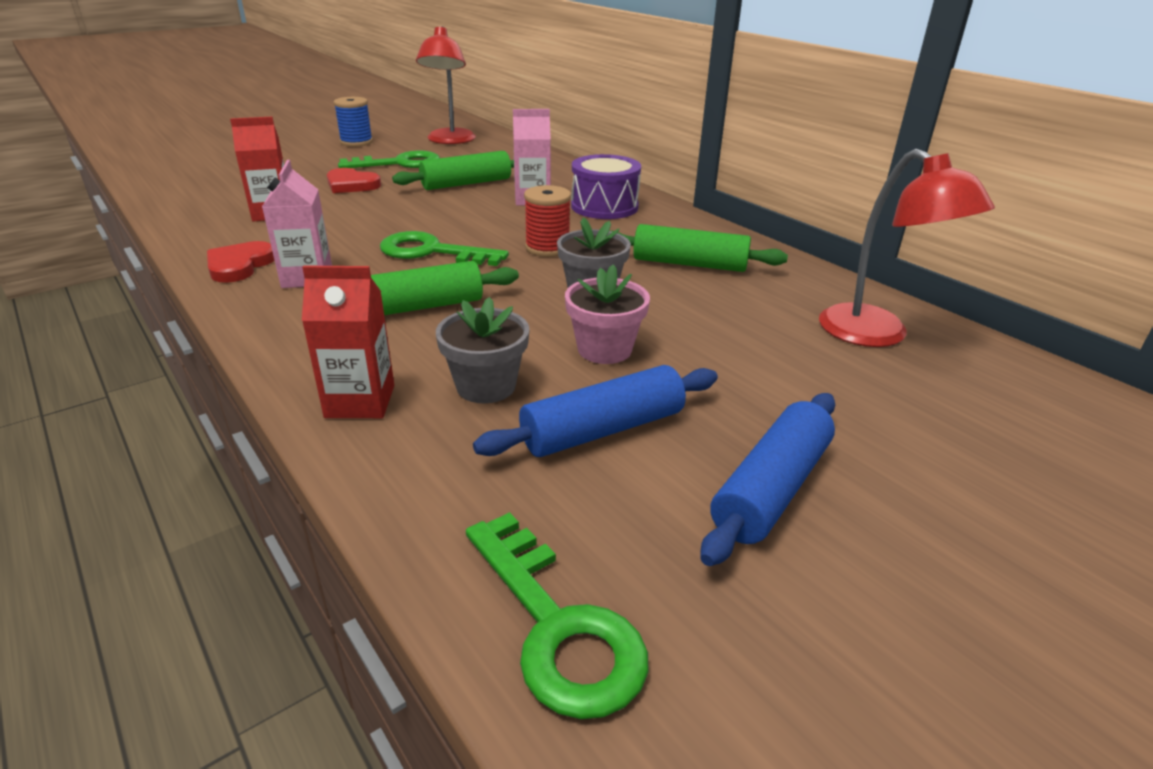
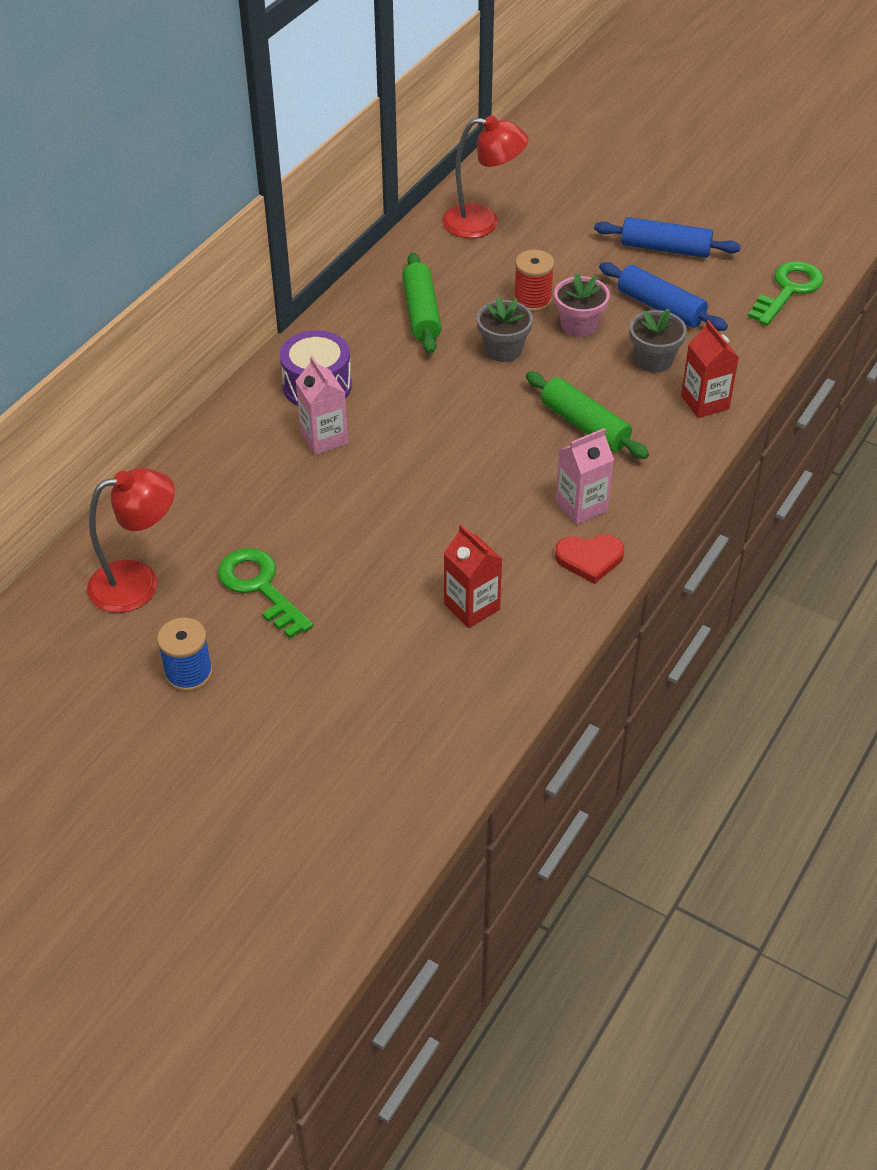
camera: 110 degrees left, 15 degrees up
(351, 185) = (356, 591): red heart -> none
(432, 252) = (488, 456): green key -> none
(466, 183) = (302, 502): green rolling pin -> none
(547, 248) = (438, 393): red spool -> red spool (532, 300)
(877, 335) = (482, 223): red lamp -> red lamp turned 60 degrees clockwise

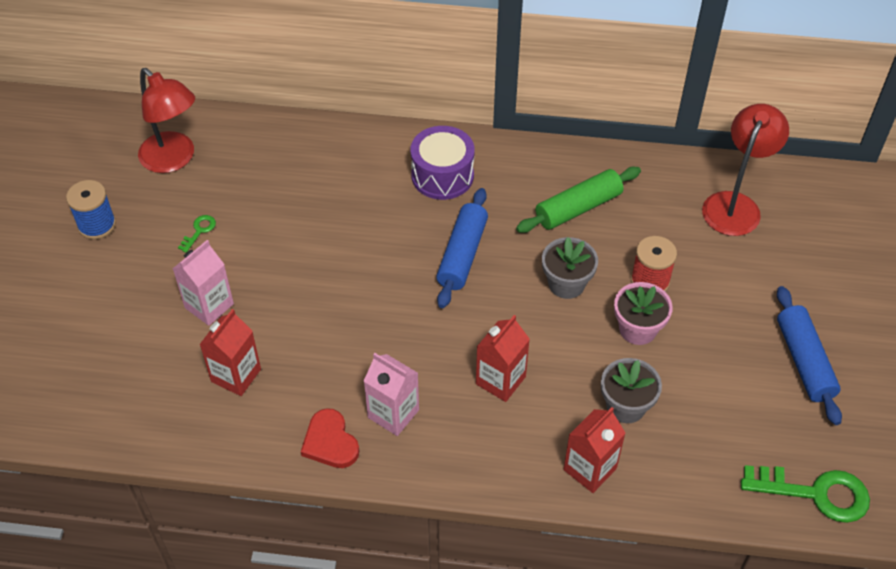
camera: 65 degrees right, 5 degrees up
(260, 587) = (199, 231): green key -> green key, size x0.46
(324, 438) = (382, 204): pink carton -> pink carton (209, 306)
(482, 223) = (735, 204): red lamp -> red lamp turned 135 degrees counterclockwise
(584, 425) = (500, 380): green rolling pin -> red carton
(660, 307) = (709, 386): blue rolling pin -> blue rolling pin (462, 255)

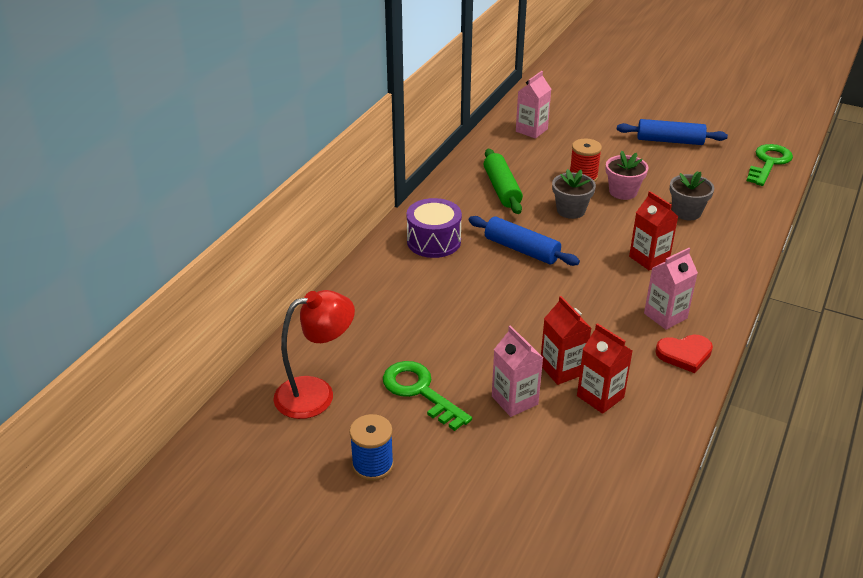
camera: 70 degrees left, 15 degrees down
(199, 231) = (420, 391): green key -> green key, size x2.18
(590, 469) = (735, 238): red carton -> red carton (562, 369)
(735, 204) = (531, 130): red lamp -> pink carton

